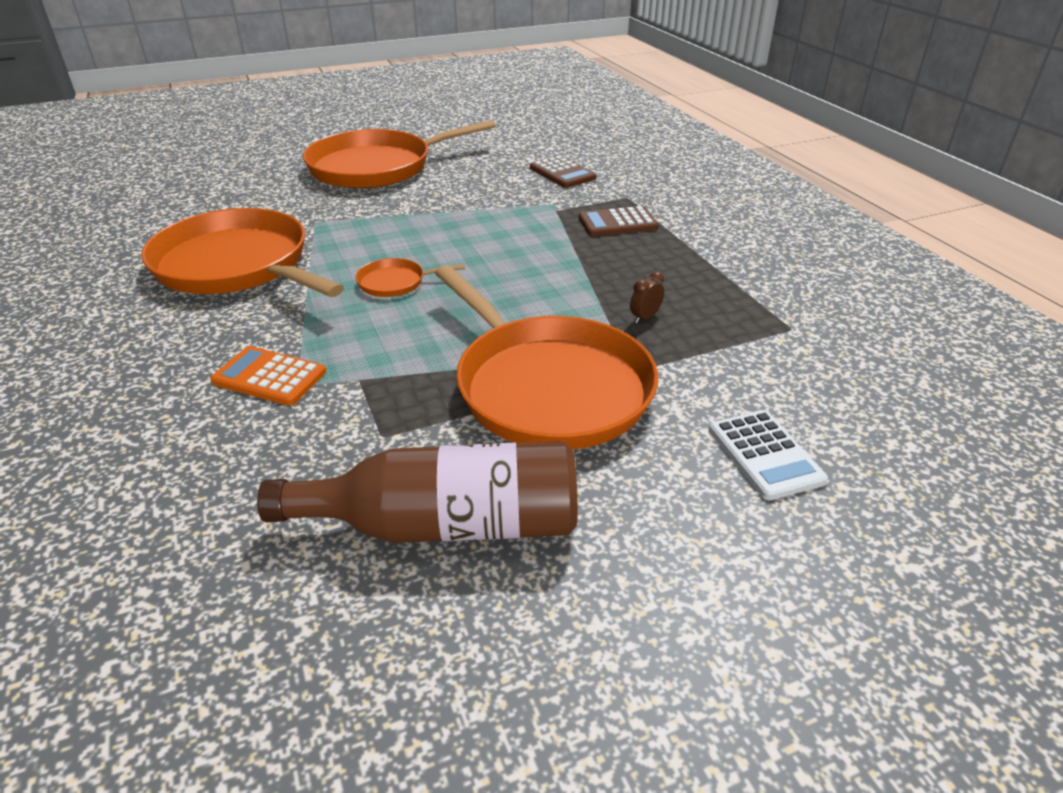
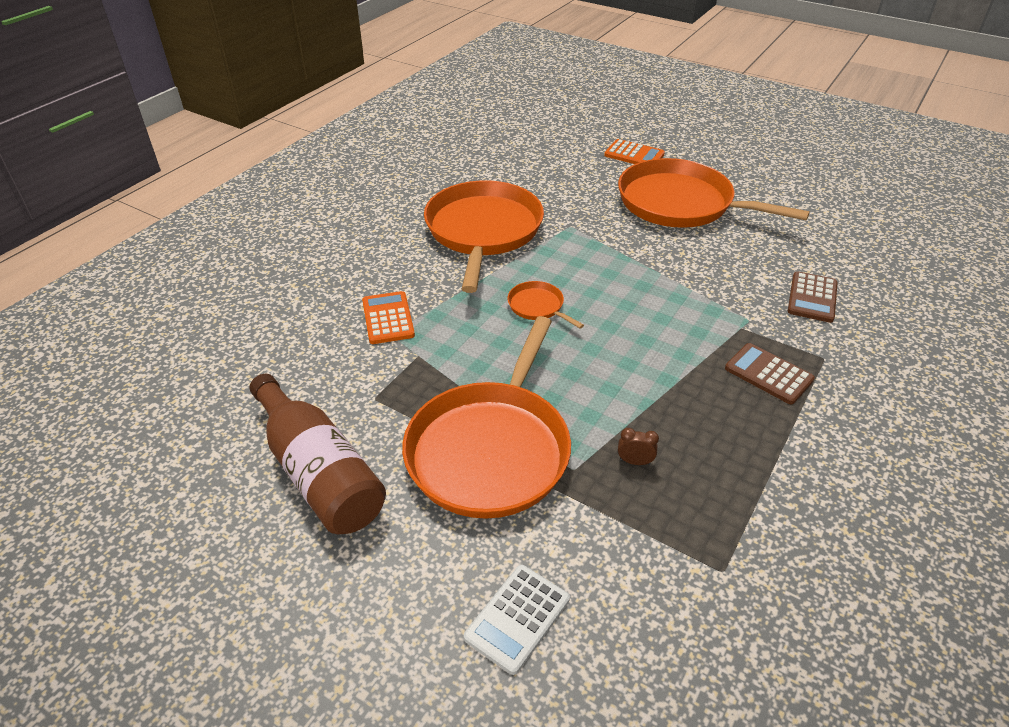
camera: 55 degrees right, 5 degrees up
(277, 155) = (634, 155): none -> orange calculator

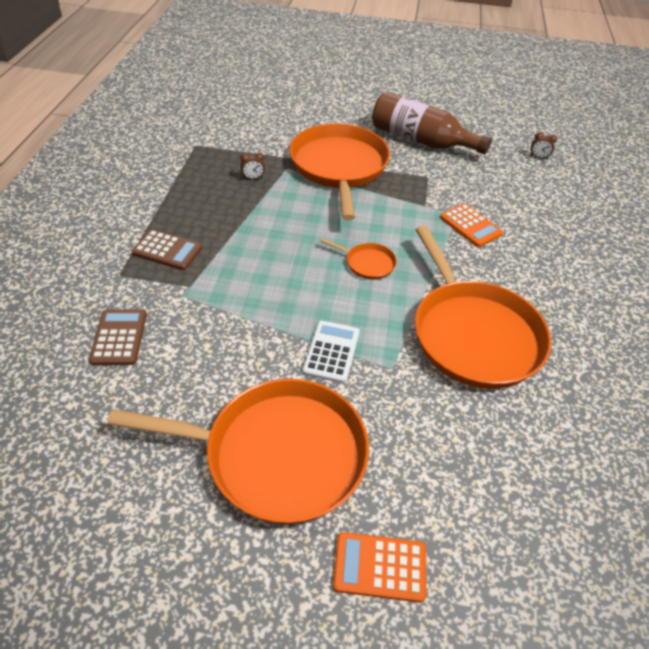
camera: 155 degrees right, 5 degrees up
(182, 389) = (538, 157): none -> brown clock
(517, 618) = (287, 115): white calculator -> white calculator (331, 352)

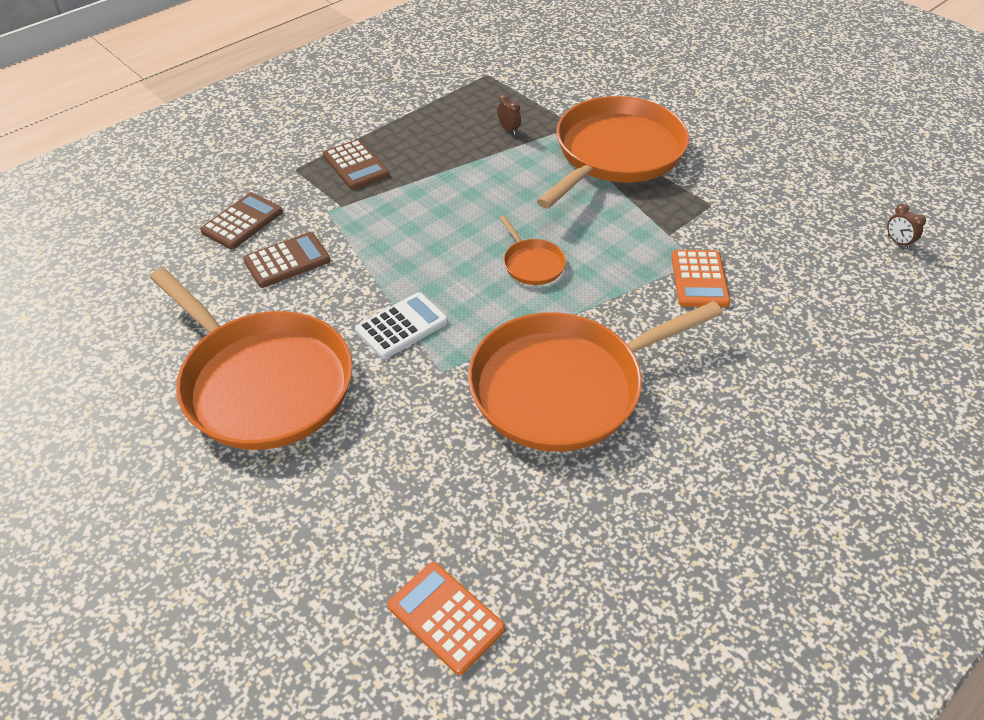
camera: 40 degrees right, 0 degrees up
(192, 349) = (287, 261): none -> brown calculator
(253, 178) = (508, 129): brown clock -> brown clock turned 150 degrees counterclockwise
(380, 567) = (245, 518): orange calculator -> orange calculator (446, 617)
(421, 140) = (753, 161): brown bottle -> none
(473, 334) = (564, 386): orange pan -> orange pan turned 45 degrees clockwise

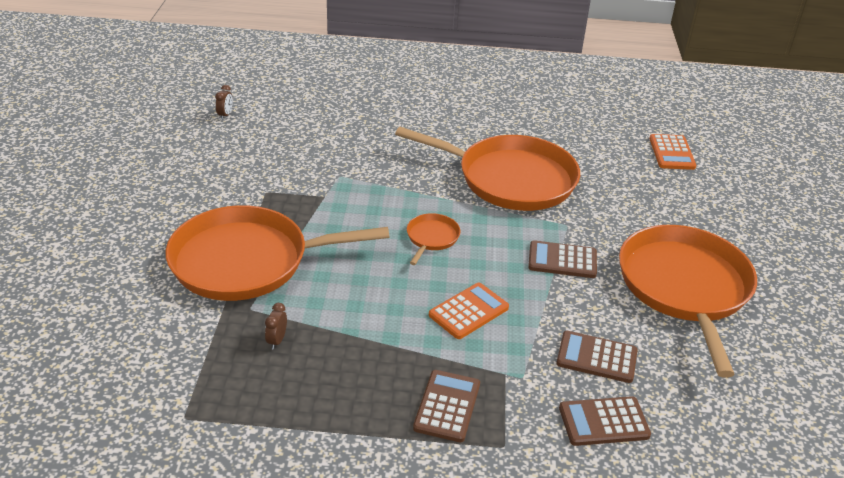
camera: 135 degrees left, 10 degrees down
(402, 326) = (562, 260): white calculator -> brown calculator
(699, 279) = (356, 169): orange calculator -> orange calculator (469, 311)

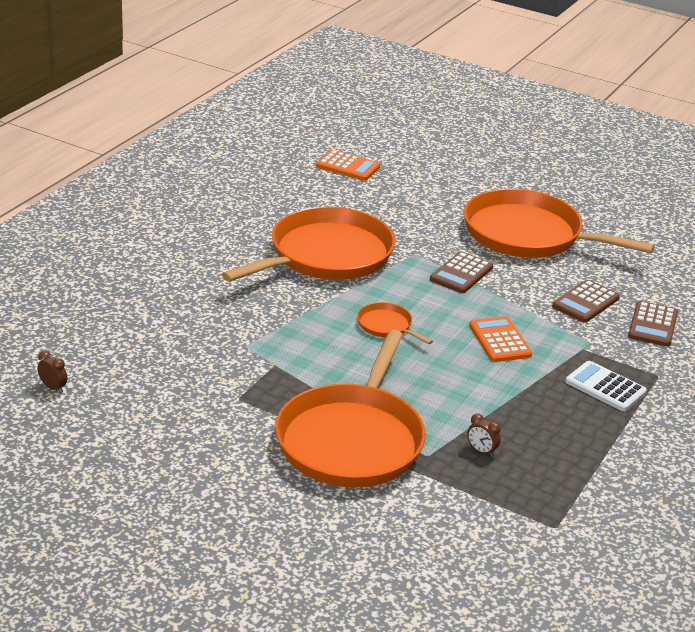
camera: 65 degrees left, 5 degrees down
(447, 406) = (605, 387): brown calculator -> white calculator

